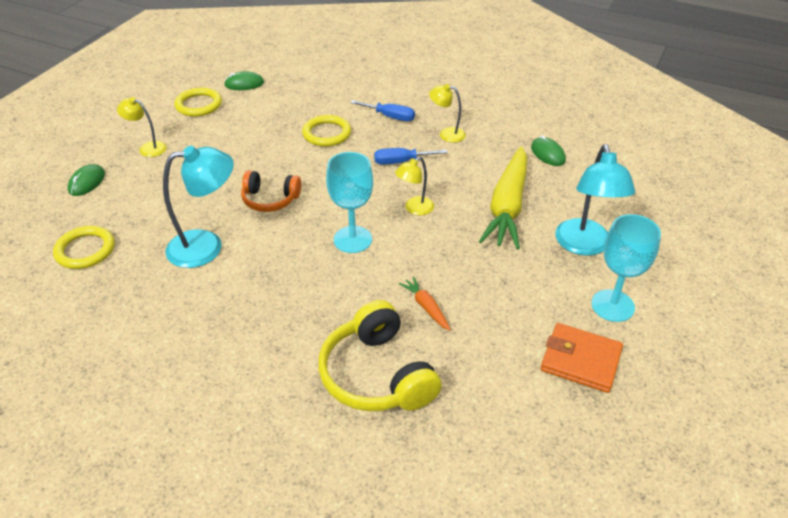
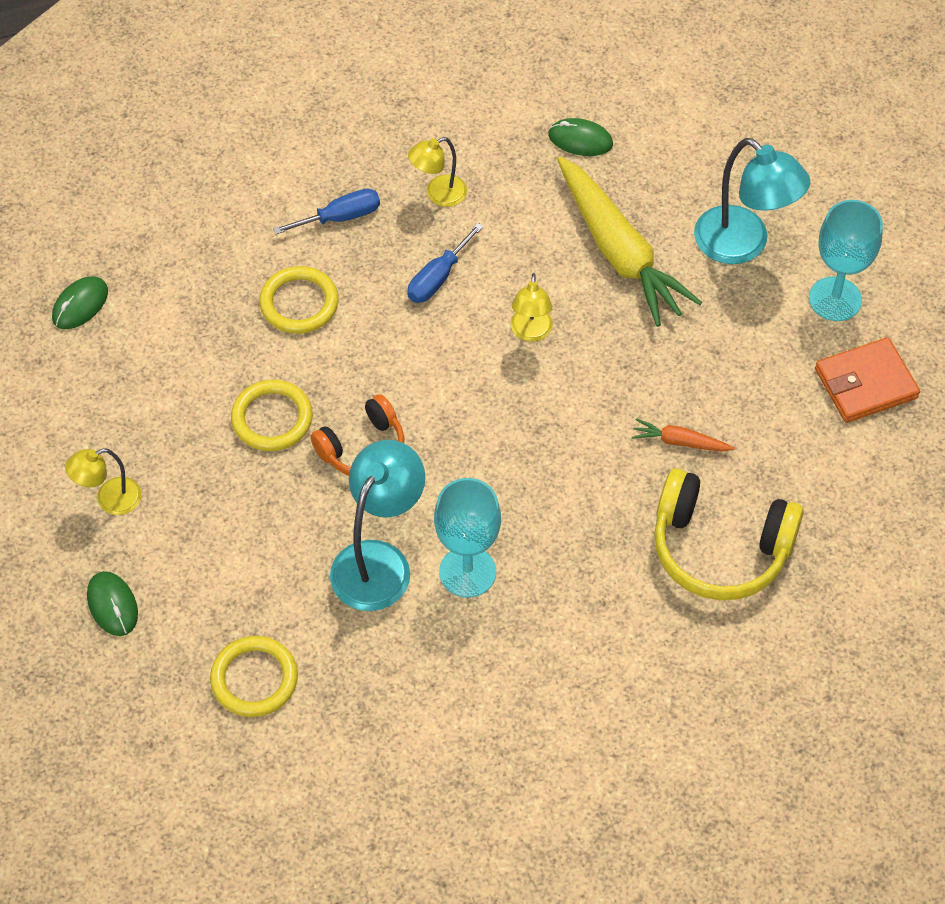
camera: 45 degrees left, 15 degrees up
(198, 105) = (71, 385): yellow ring -> yellow ring (272, 418)
(352, 239) = (516, 424): turquoise goblet -> turquoise goblet (467, 572)

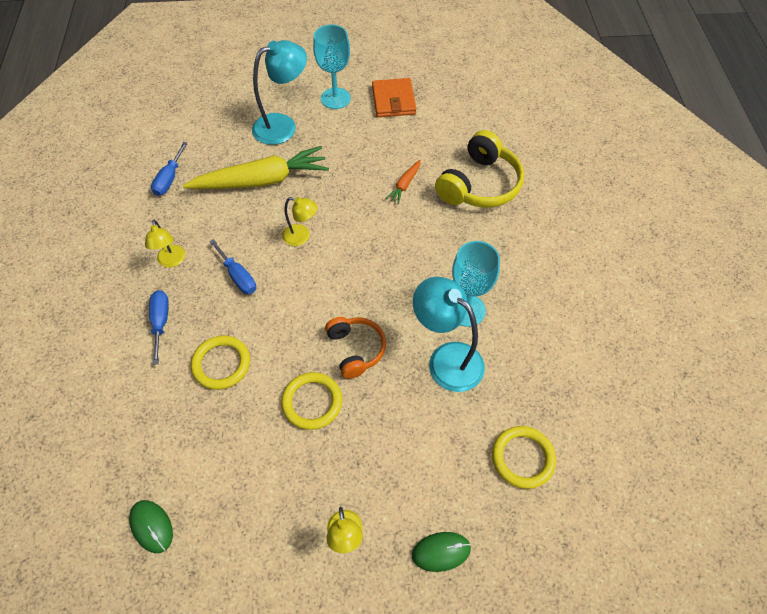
camera: 75 degrees left, 0 degrees up
(580, 140) = (169, 179): green mouse -> blue screwdriver

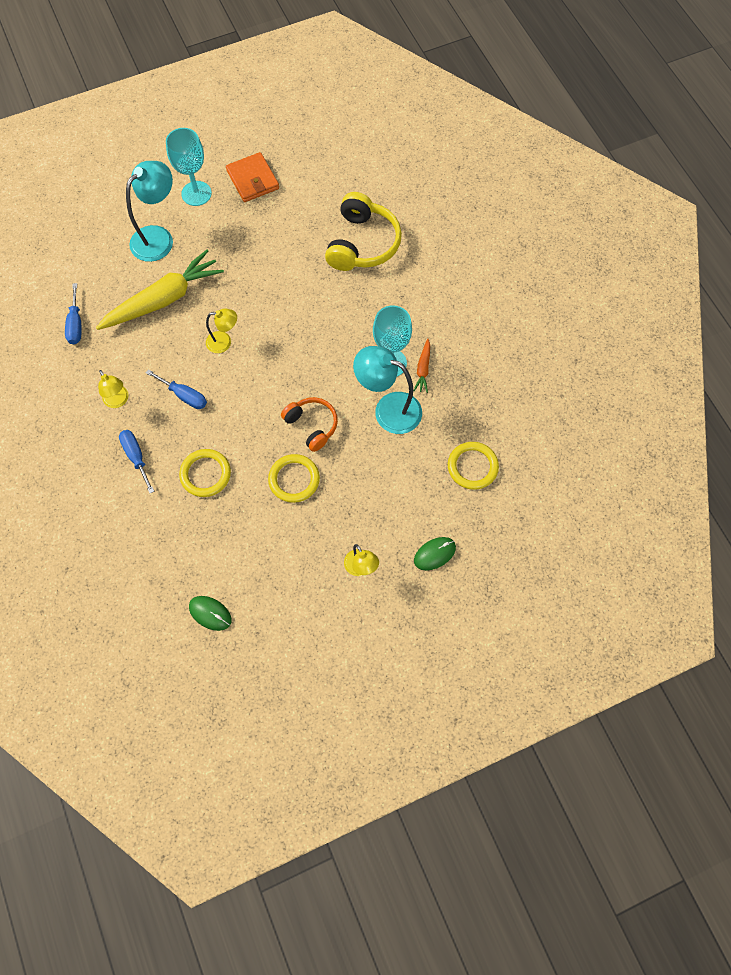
camera: 20 degrees left, 10 degrees up
(405, 185) = (296, 264): orange carrot -> orange carrot (423, 369)

